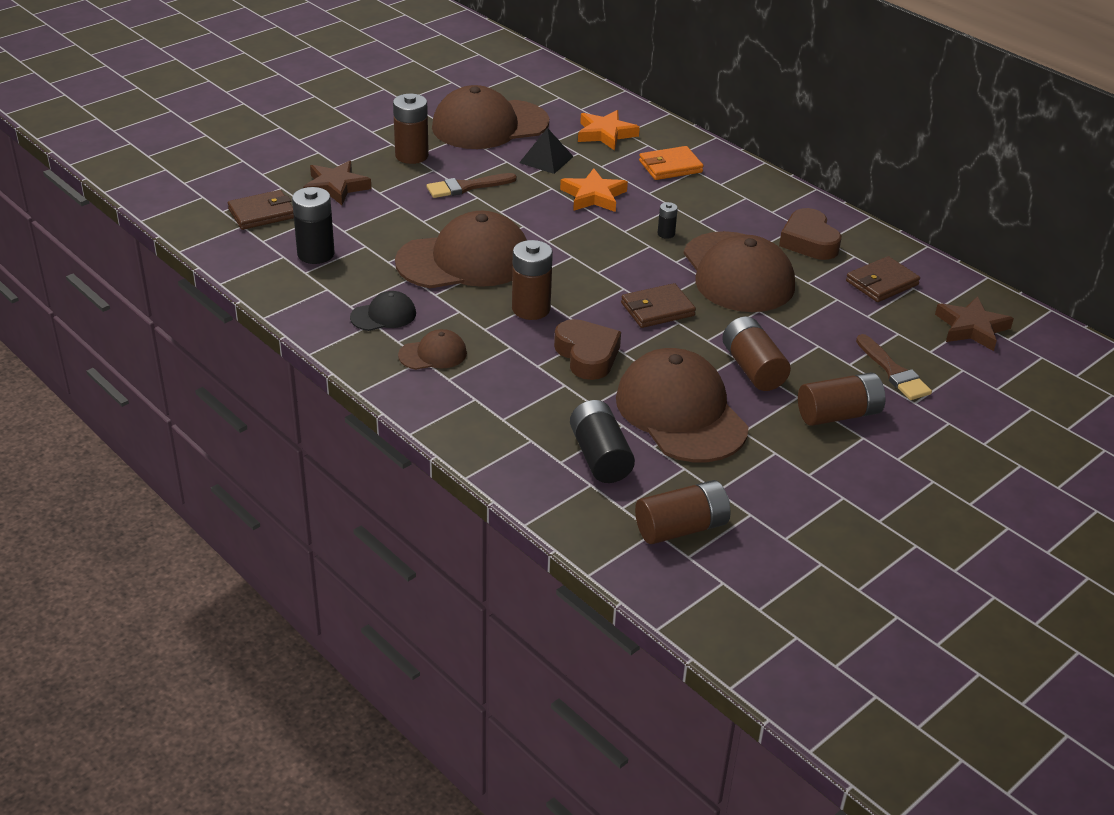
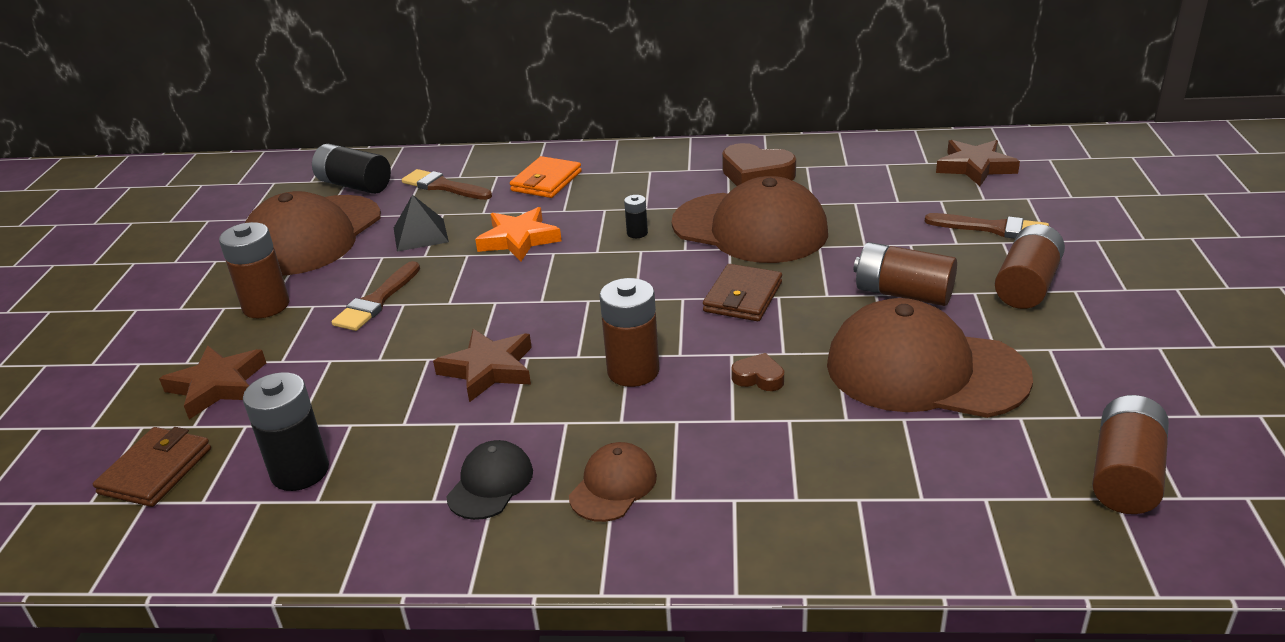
camera: 40 degrees left, 5 degrees down
(464, 260) = (488, 369): brown cap -> brown star
(587, 355) = (758, 378): brown heart -> brown heart, size x0.52
(600, 456) = (942, 464): black battery -> black battery (354, 185)
(605, 134) = (443, 186): orange star -> brown brush
(882, 283) = (861, 173): brown wallet -> none

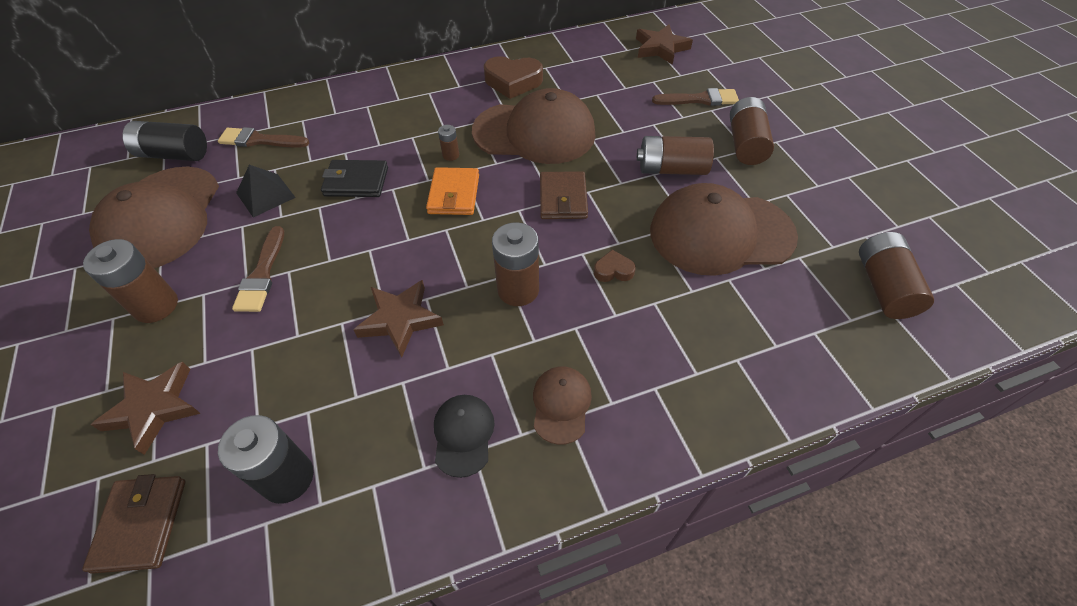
camera: 25 degrees left, 20 degrees up
(519, 239) = (356, 182): orange star -> black wallet
(546, 181) = (349, 118): orange wallet -> orange wallet (454, 194)
(637, 233) = (451, 155): black battery -> brown battery

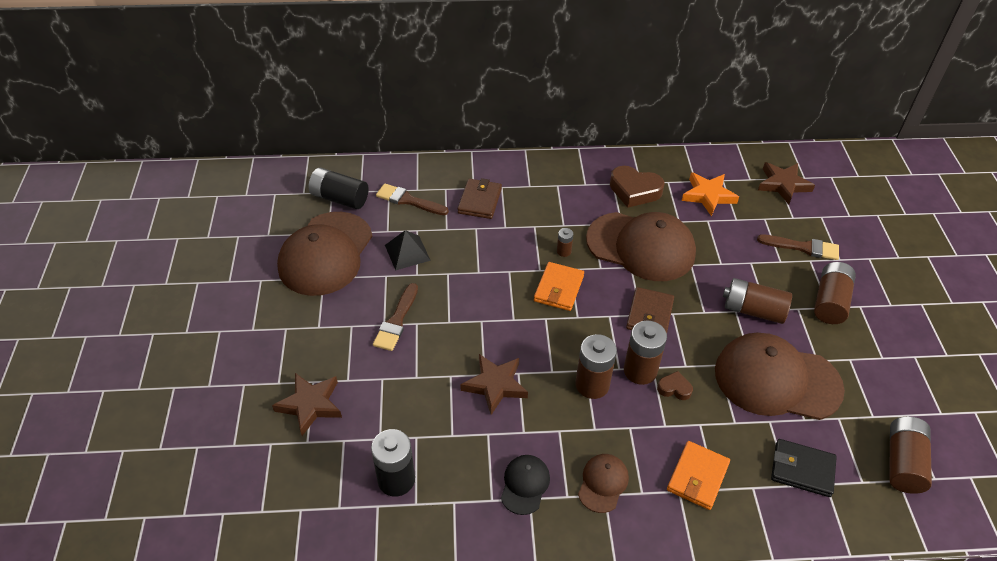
camera: 15 degrees right, 5 degrees down
(141, 524) = (297, 483): brown wallet -> brown wallet (480, 201)
(156, 306) = (317, 327): brown battery -> brown battery (640, 371)
(356, 182) = (481, 258): black wallet -> black wallet (802, 469)
(590, 72) = (708, 196): none -> orange star
(670, 365) = (697, 477): none -> orange wallet

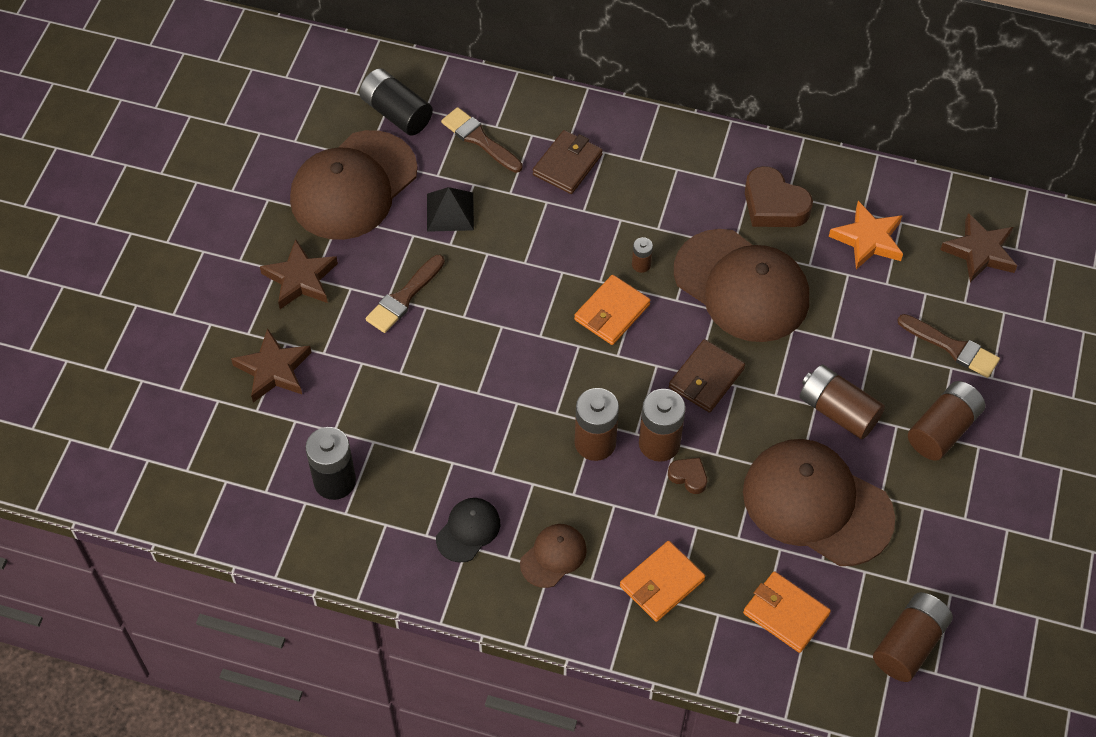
camera: 20 degrees right, 10 degrees up
(495, 385) = (484, 409): brown star -> brown star (300, 279)
(802, 469) = (786, 614): black wallet -> orange wallet

